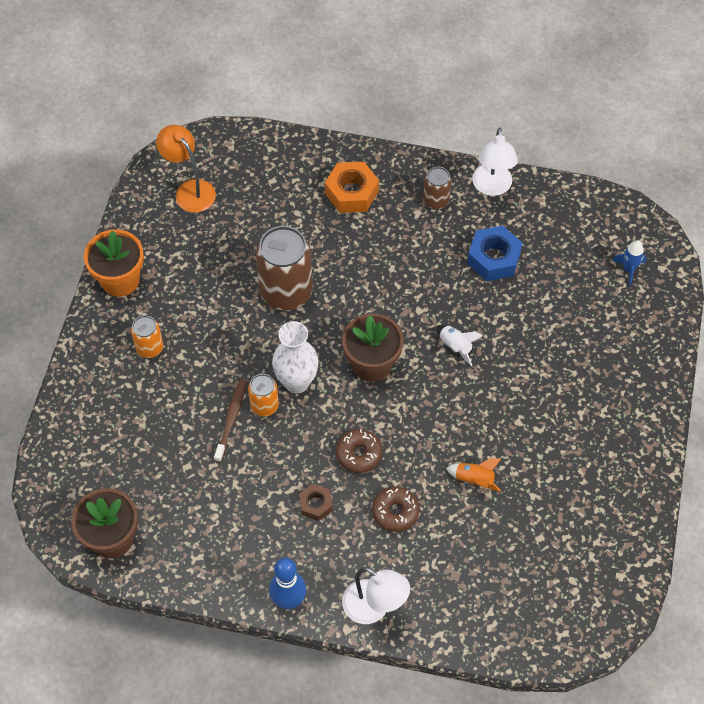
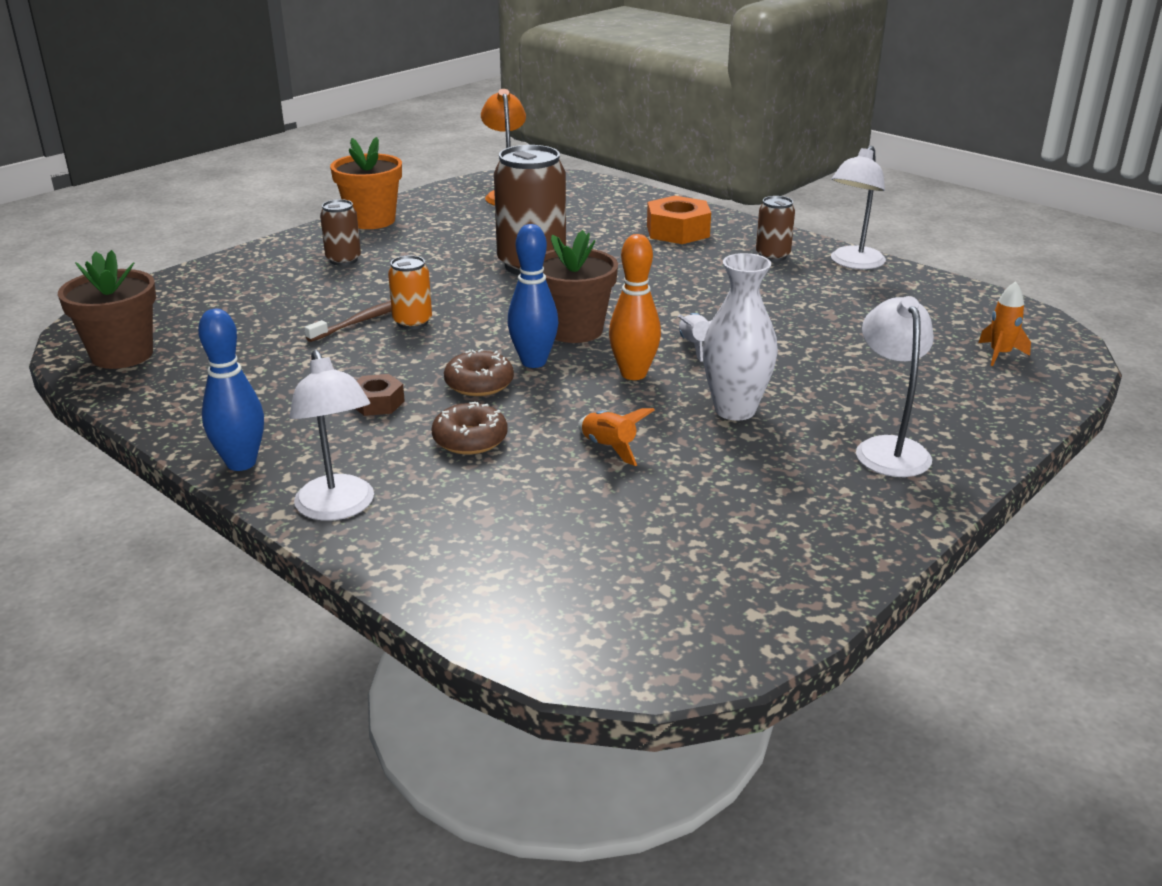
camera: 30 degrees right, 30 degrees down
(150, 348) = (343, 260): orange can -> brown can
(296, 382) = (469, 318): white vase -> white vase (735, 410)
(373, 414) = (533, 362): none -> blue bowling pin
(439, 397) = (633, 374): none -> orange bowling pin
(493, 258) = (809, 304): blue nut -> none
(614, 404) = (888, 448): none -> white lamp
(629, 269) = (1000, 354): blue rocket -> orange rocket

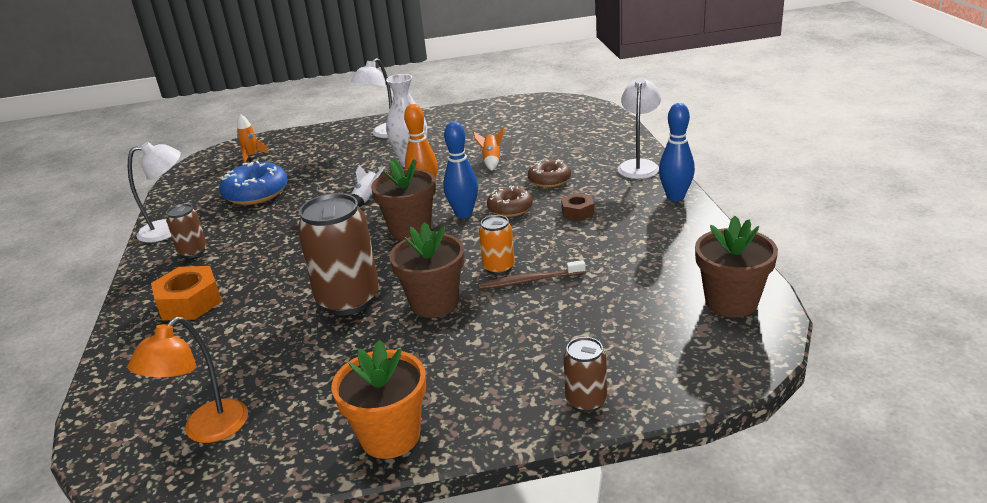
camera: 140 degrees left, 0 degrees up
(343, 260) = (481, 368): brown can -> brown can (586, 401)
(443, 283) = (434, 303): none -> brown flower pot
(856, 315) = (256, 193): none -> blue donut

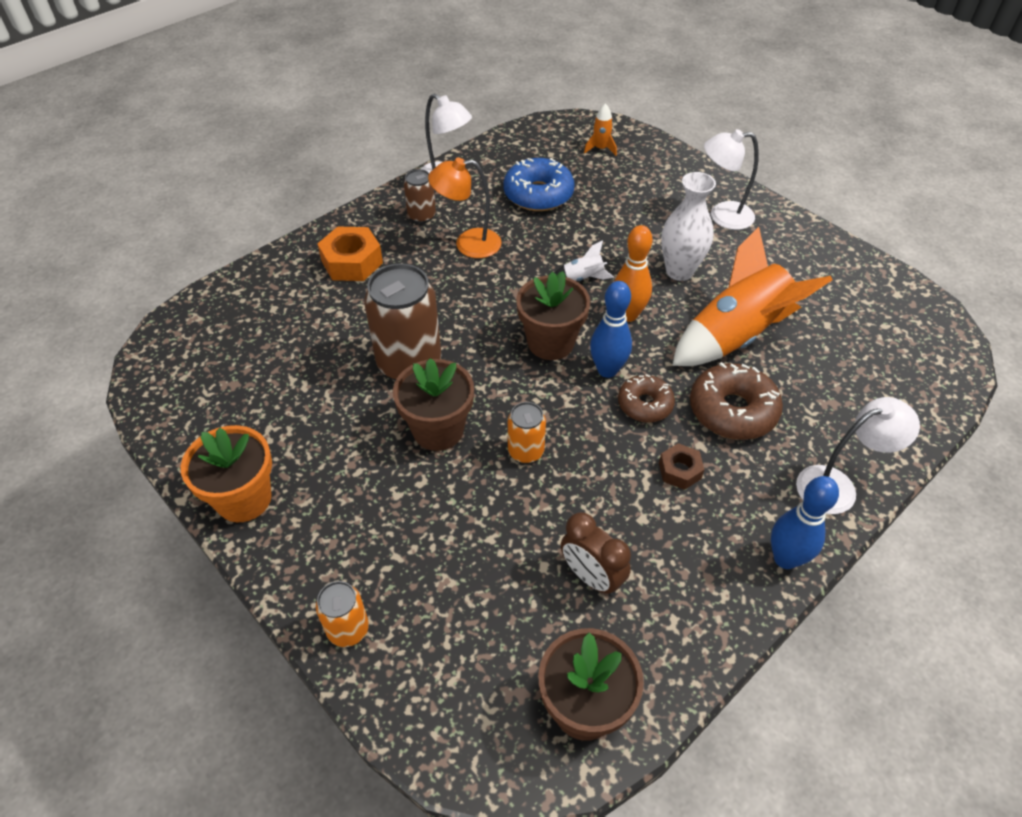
camera: 55 degrees right, 20 degrees up
(207, 431) = (207, 376): orange lamp -> orange lamp (468, 244)
(491, 161) = (735, 336): orange rocket -> orange rocket, size x2.43
(529, 281) = (517, 489): brown toothbrush -> none
(549, 180) = (732, 410): brown donut -> brown donut, size x1.58
(586, 401) = (348, 629): brown can -> orange can
(631, 270) = (591, 577): none -> brown clock

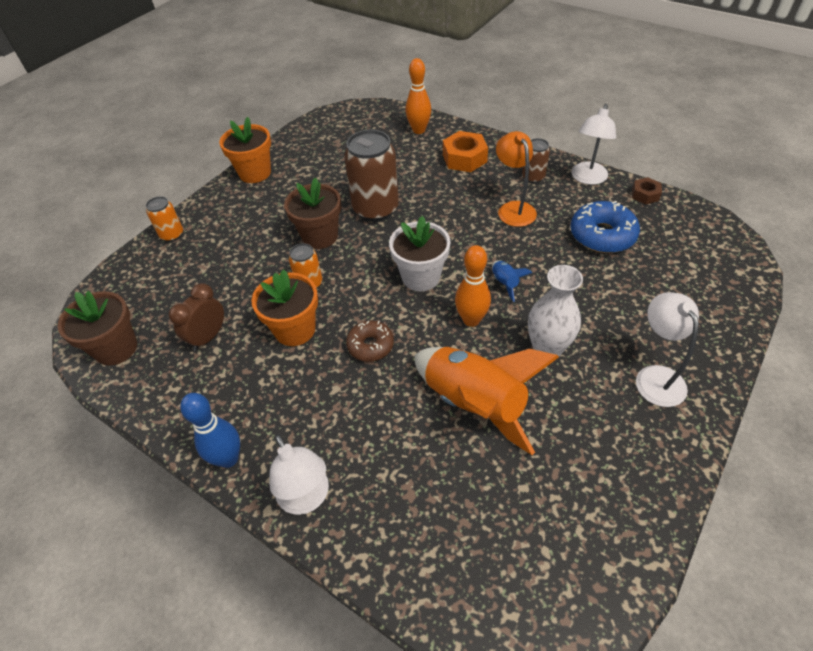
camera: 80 degrees right, 0 degrees up
(262, 291) = (419, 130): none -> orange bowling pin
(550, 342) = (421, 277): brown flower pot -> white flower pot
(583, 278) = (505, 283): white rocket -> blue rocket
(600, 149) = (703, 264): orange rocket -> none
(603, 475) = (295, 330): none -> orange flower pot
(607, 370) = (401, 316): blue bowling pin -> none
(680, 471) = (306, 377): brown nut -> brown nut (645, 195)
(732, 410) = (379, 408): brown donut -> none

